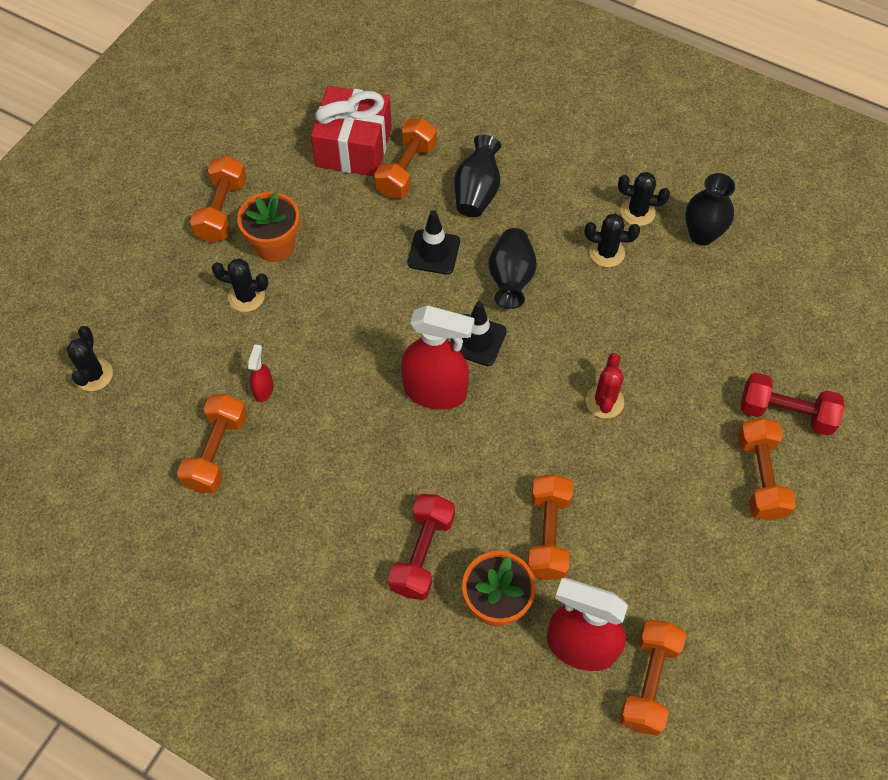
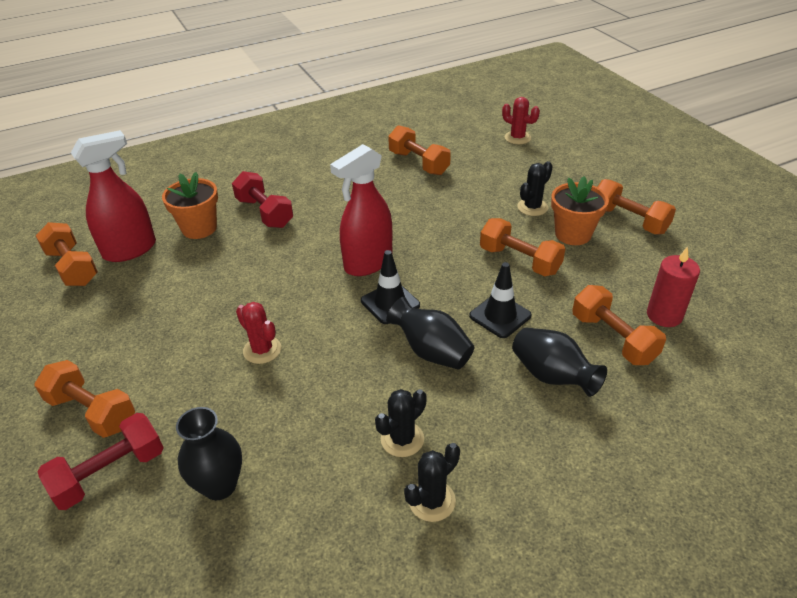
camera: 125 degrees right, 20 degrees down
(94, 375) = (517, 138): black cactus -> red cactus
(263, 390) = (446, 191): red spray bottle -> none
(354, 147) = (664, 315): red gift -> red candle
(548, 534) = (208, 268): orange dumbbell -> orange dumbbell (519, 260)
(702, 235) = (353, 547): black vase -> black vase (220, 485)

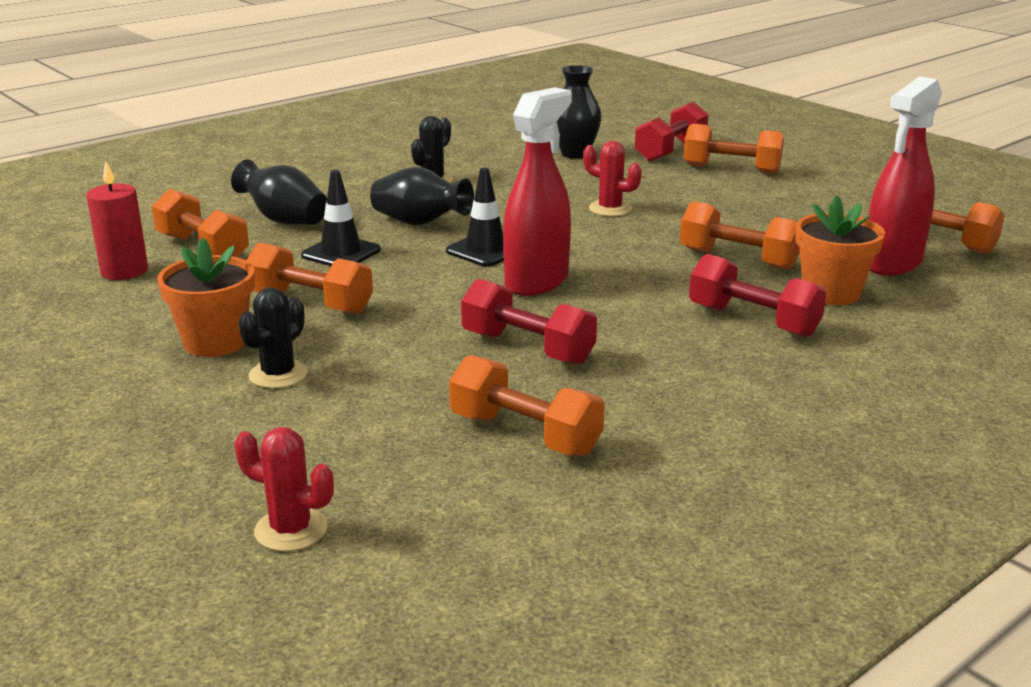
camera: 165 degrees right, 15 degrees down
(398, 209) = (527, 348): none -> red dumbbell
(432, 501) = (398, 162): black cactus -> none
(629, 220) = (103, 371): orange dumbbell -> orange dumbbell (738, 259)

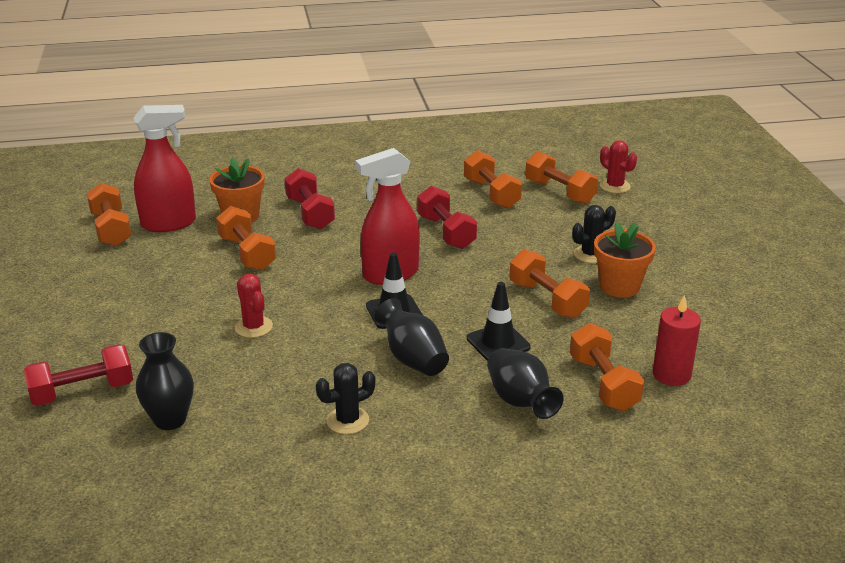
camera: 150 degrees left, 5 degrees up
(731, 169) = (85, 344): orange dumbbell -> orange dumbbell (559, 192)

